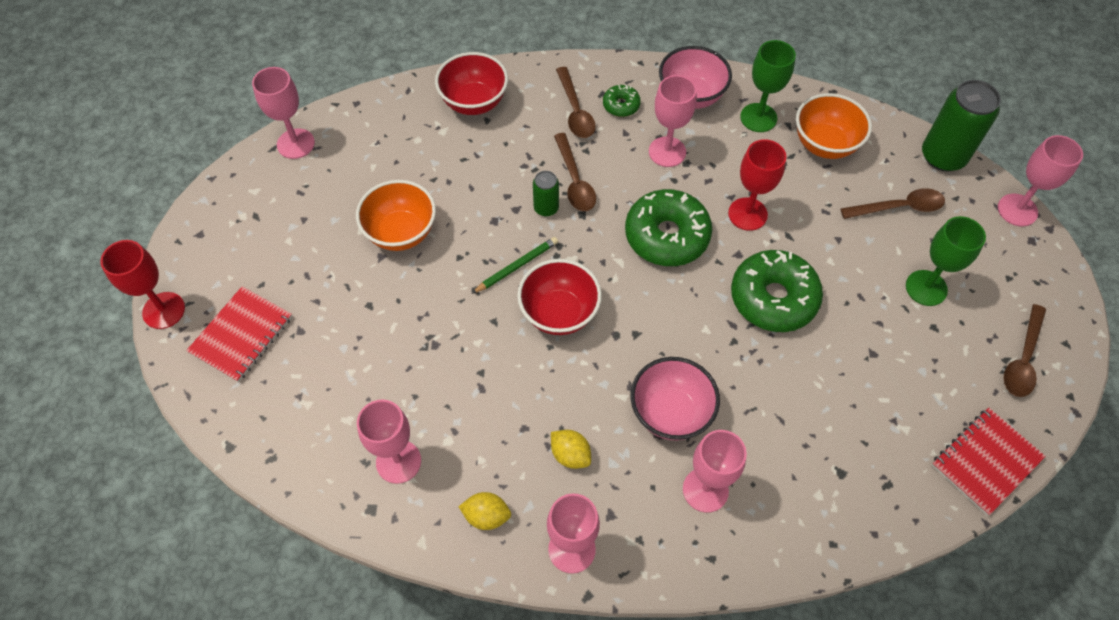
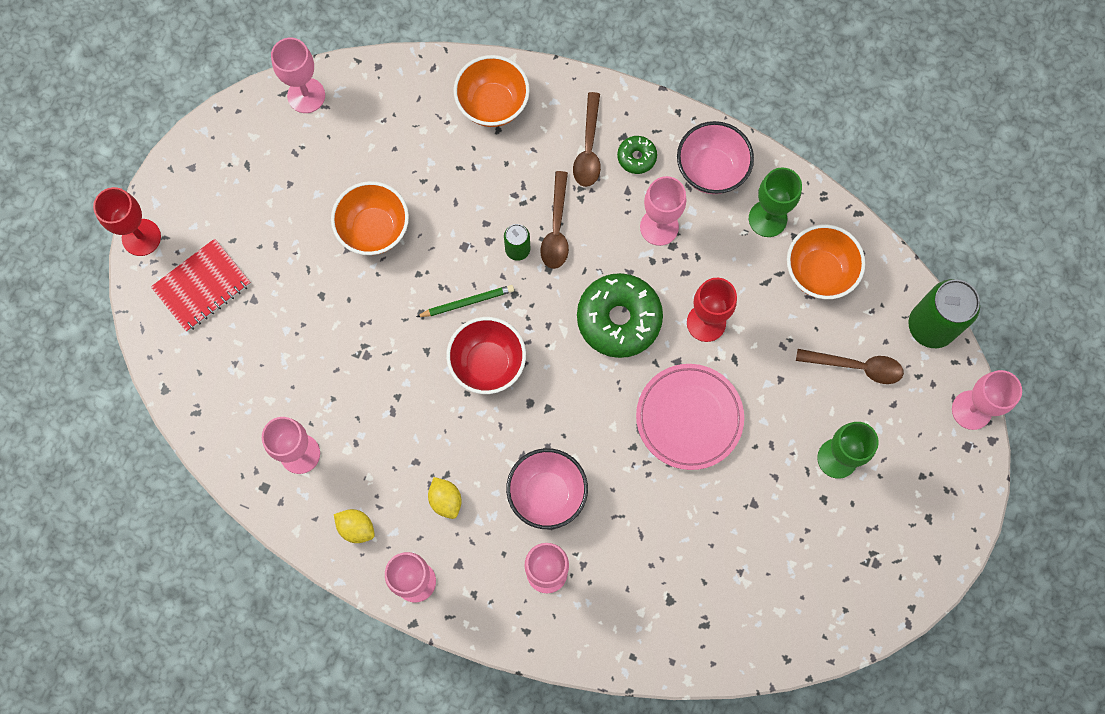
camera: 20 degrees right, 15 degrees up
(474, 102) = (493, 104): red bowl -> orange bowl
(773, 298) = (689, 418): green donut -> pink plate
(986, 462) = (801, 637): red notebook -> none
(1022, 359) = (888, 558): brown spoon -> none

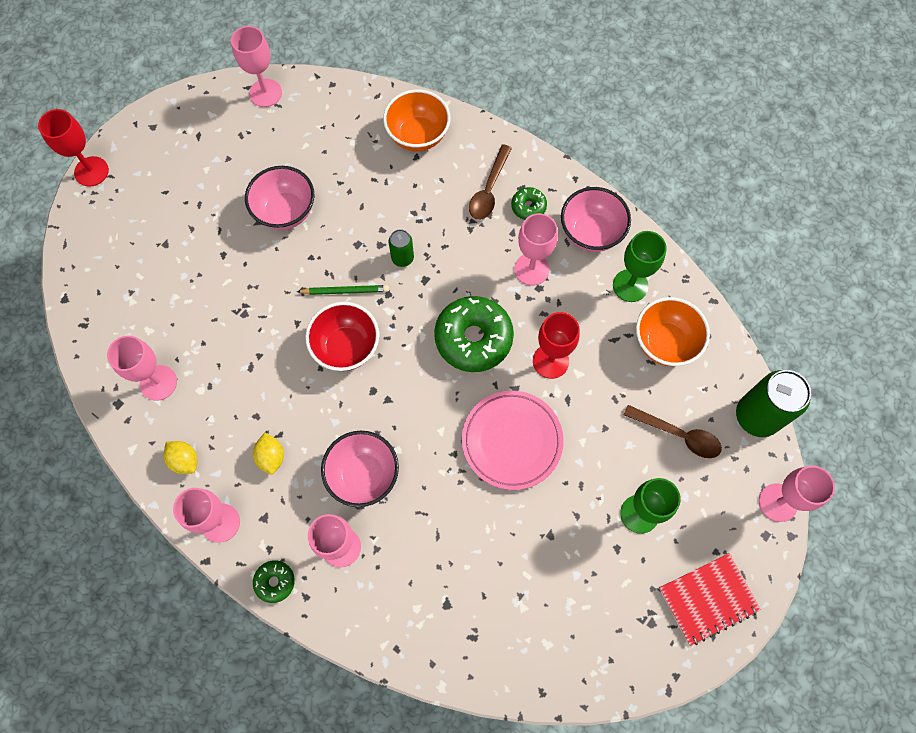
camera: 15 degrees right, 5 degrees down
(202, 286) = (126, 222): red notebook -> red notebook (708, 599)
(374, 229) = (285, 212): orange bowl -> pink bowl
(490, 625) = (275, 582): none -> green donut
(556, 228) = (441, 248): brown spoon -> none

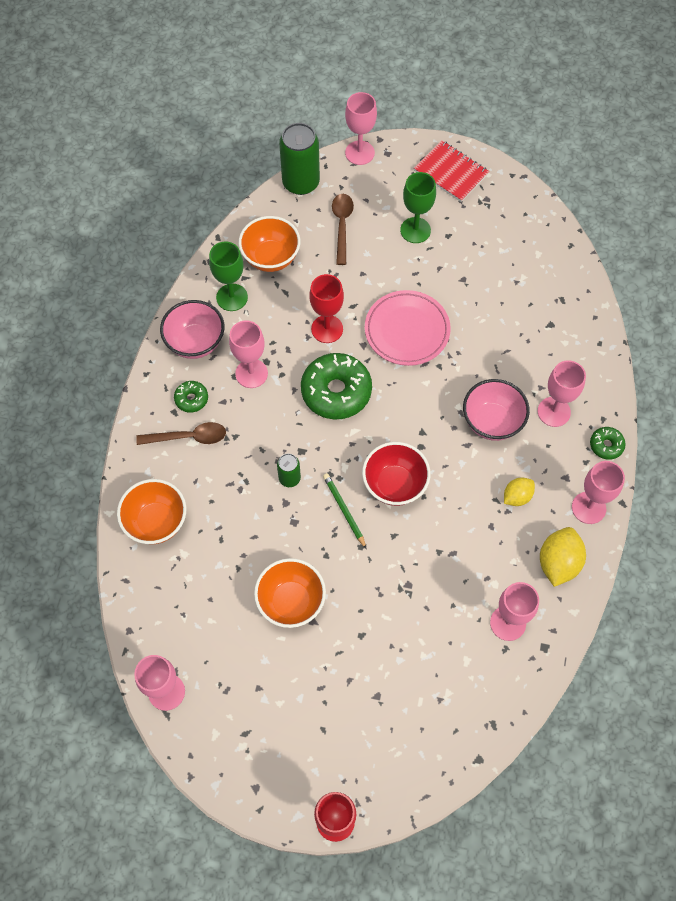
camera: 115 degrees left, 5 degrees down
(185, 460) = (558, 563): yellow lemon -> yellow lemon, size x1.61
(285, 212) = (291, 601): pink bowl -> orange bowl

